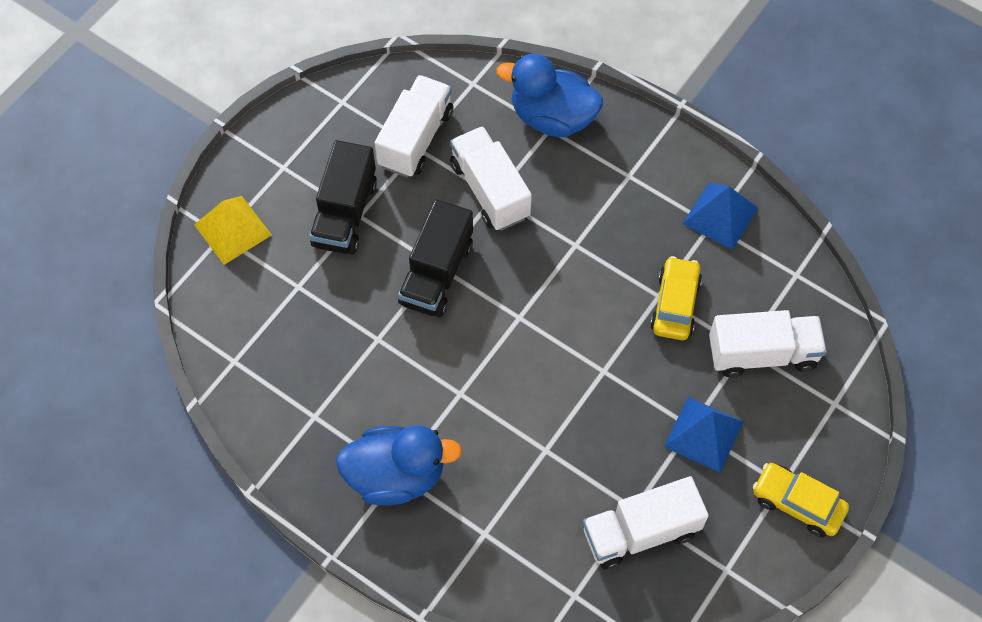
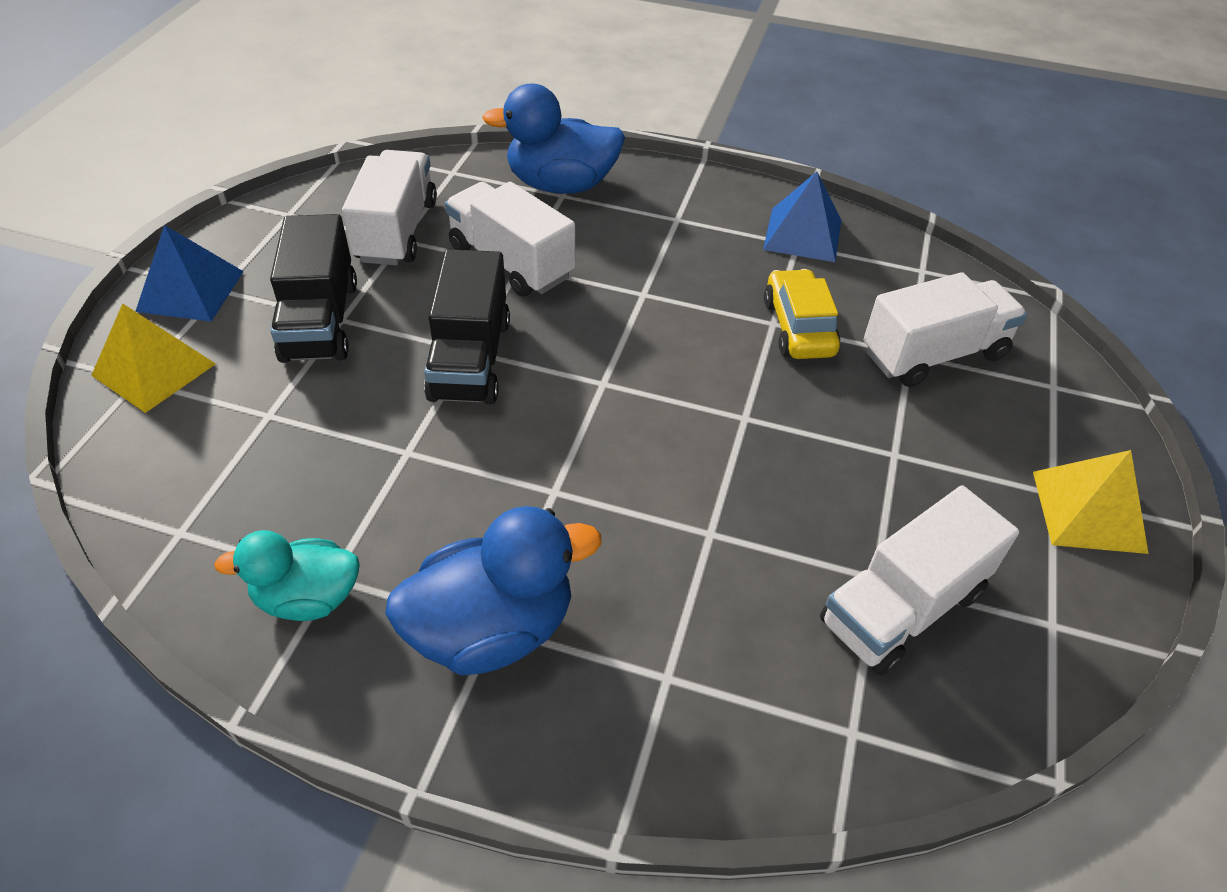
camera: 20 degrees left, 15 degrees down
(299, 426) = (308, 598): none -> turquoise duck
(704, 434) = (916, 458): blue pyramid -> blue pyramid (191, 291)
(797, 504) = (1088, 511): yellow car -> yellow pyramid

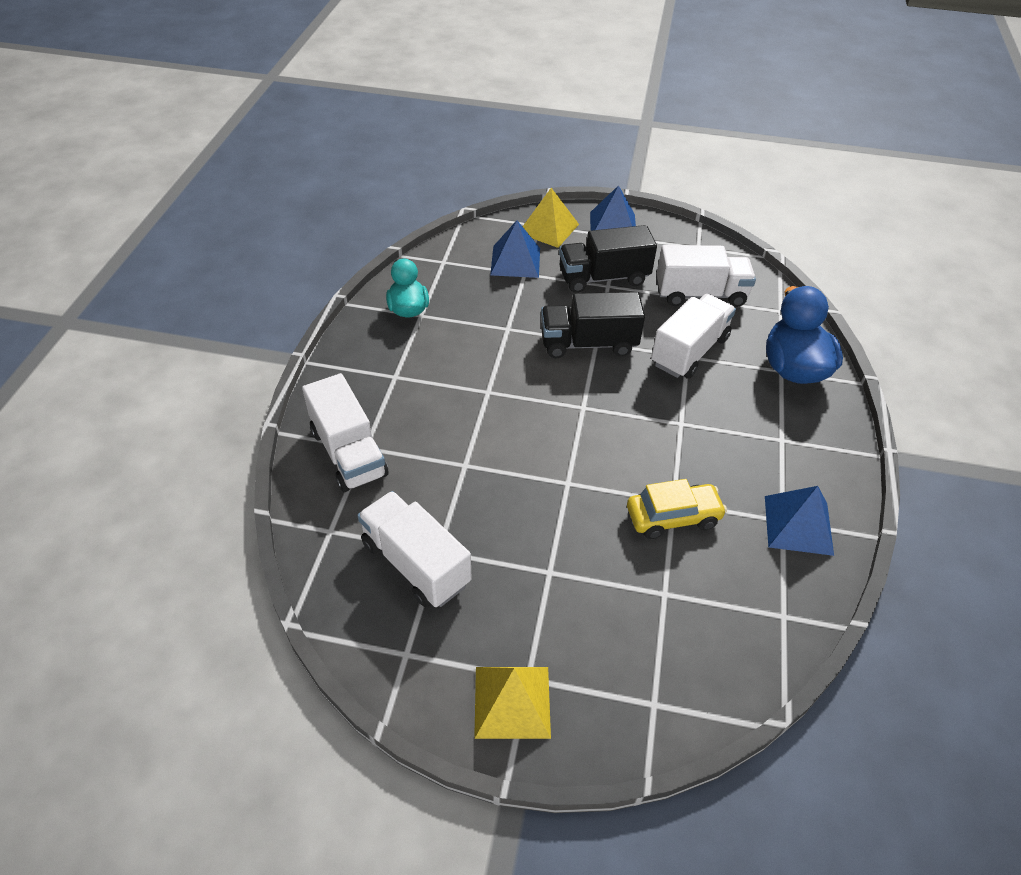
camera: 85 degrees right, 0 degrees up
(229, 424) = (515, 261): none -> blue pyramid
(492, 629) = (393, 376): blue duck -> none
(933, 354) = (668, 611): white truck -> white truck (348, 453)

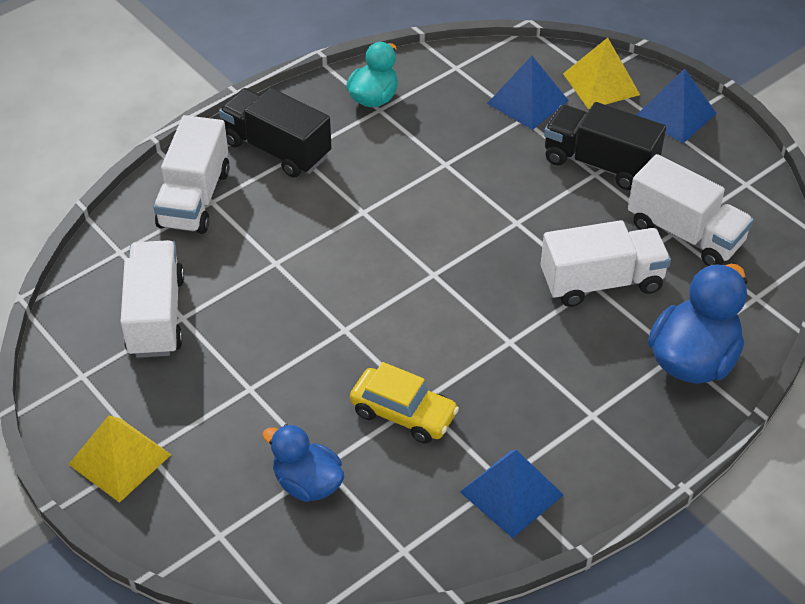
camera: 40 degrees right, 0 degrees up
(588, 343) = (507, 219): black truck -> black truck (277, 149)
(669, 615) = (307, 483): none -> blue duck

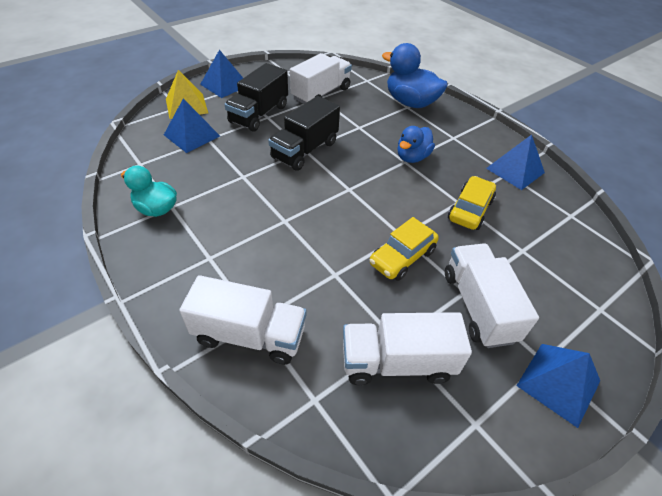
camera: 90 degrees left, 0 degrees up
(120, 459) = (558, 383): yellow pyramid -> blue pyramid
(277, 149) = (199, 272): black truck -> black truck (305, 150)
(305, 328) = (402, 257): none -> yellow car
(307, 483) = (539, 259): blue duck -> blue duck (412, 157)
(601, 282) = (357, 124): white truck -> white truck (478, 306)

